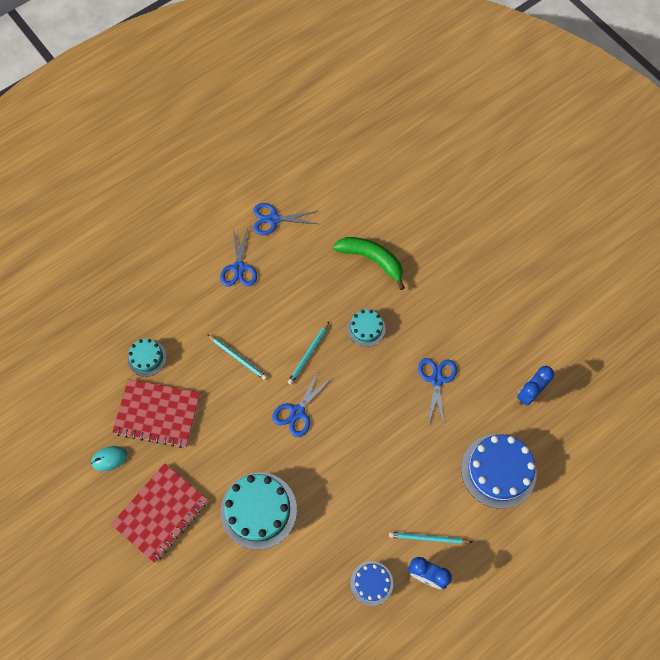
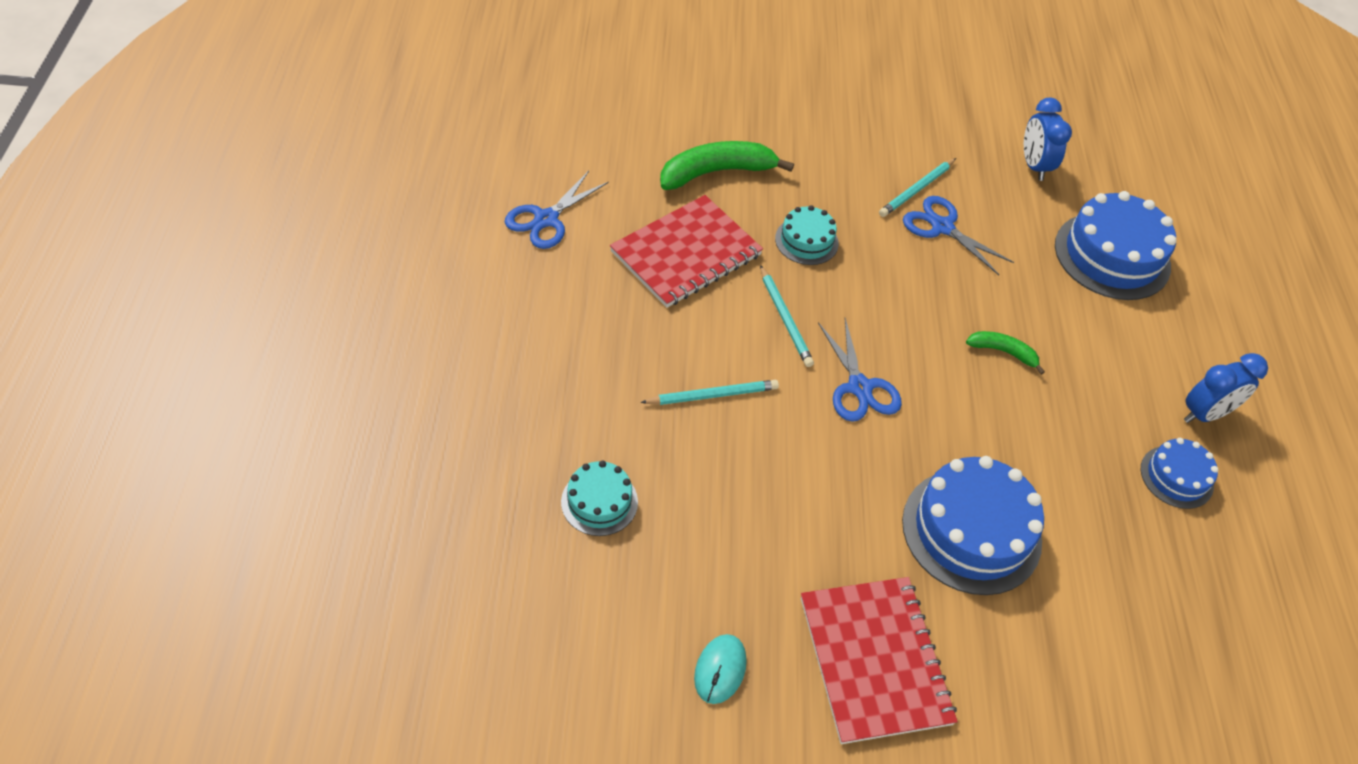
camera: 55 degrees left, 15 degrees down
(157, 414) = (705, 551): red notebook -> red notebook (686, 253)
(239, 268) = (576, 301): blue scissors -> none
(258, 510) = (971, 531): turquoise cake -> blue cake
(378, 459) = (1003, 352): none -> green banana
(428, 538) = (1154, 378): turquoise pencil -> turquoise pencil (917, 190)

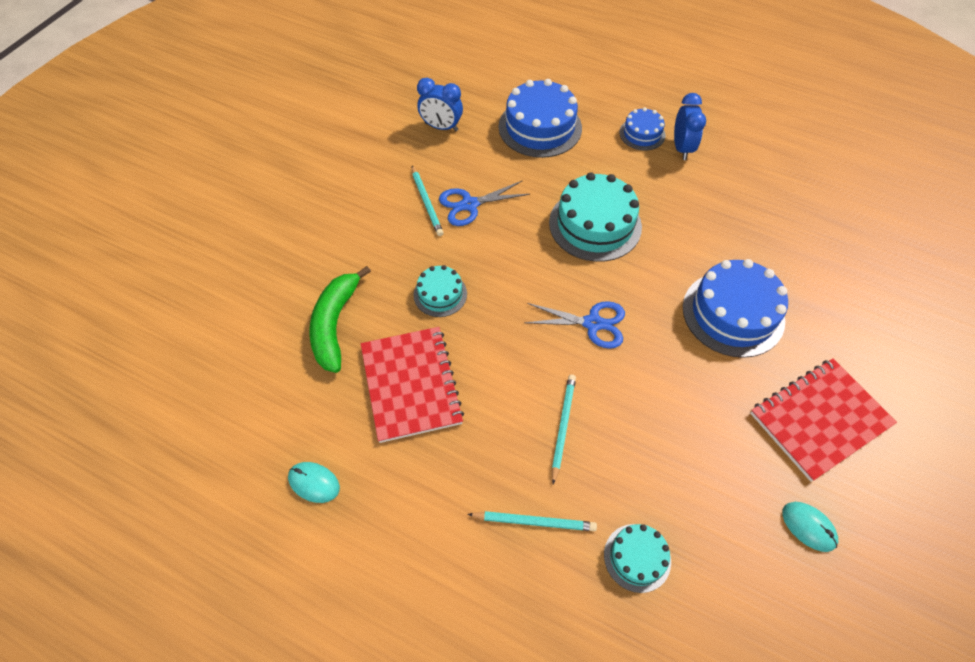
camera: 60 degrees left, 5 degrees up
(546, 219) = (314, 483): blue scissors -> turquoise mouse
(785, 318) = (509, 343): turquoise pencil -> turquoise pencil (534, 521)
(874, 660) = (819, 419): red notebook -> red notebook turned 45 degrees counterclockwise
(1003, 352) = (595, 224): green banana -> turquoise cake
(1176, 477) = (723, 186): blue cake -> blue cake (642, 134)

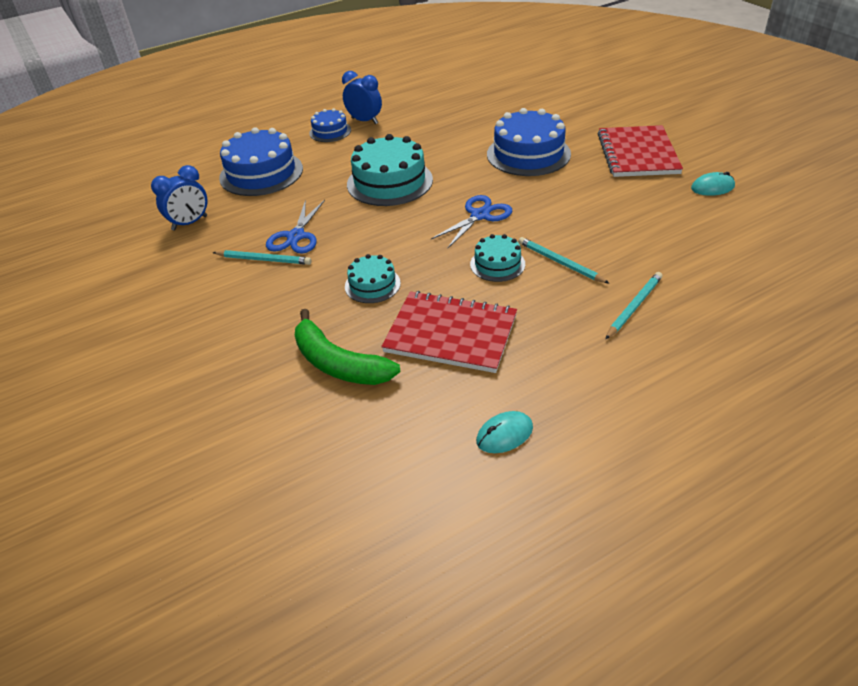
camera: 55 degrees left, 15 degrees down
(637, 557) = (694, 266): turquoise cake -> turquoise cake (497, 264)

